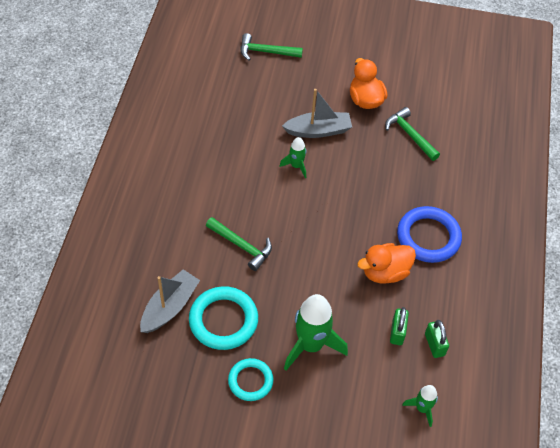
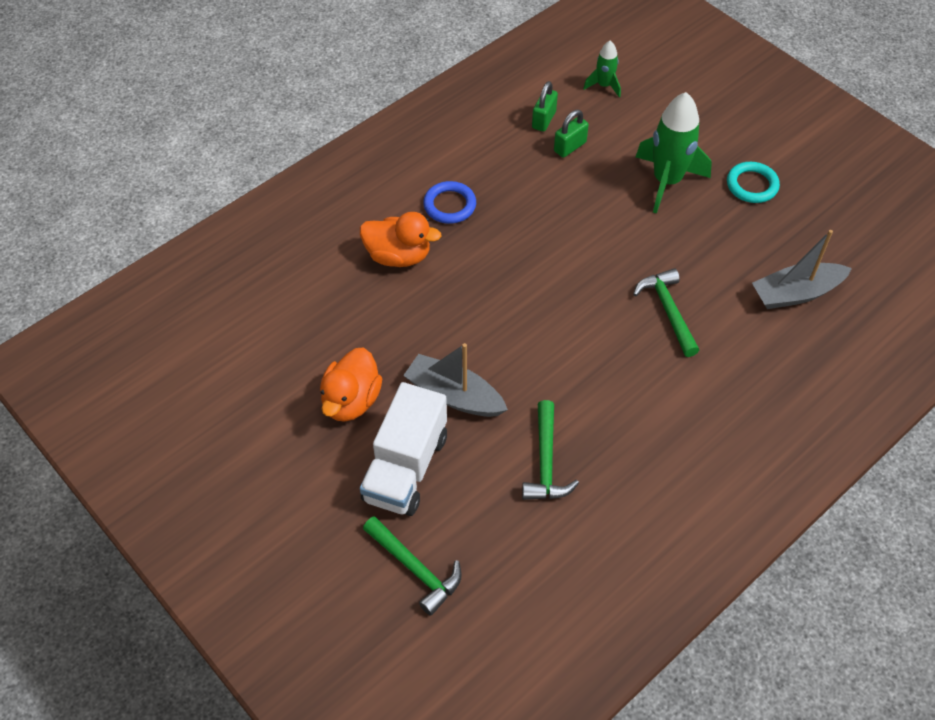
camera: 140 degrees left, 0 degrees up
(223, 320) = (743, 249): turquoise ring -> none
(296, 166) = (525, 366): green rocket -> none
(309, 86) = (406, 468): none -> white truck
(385, 272) = (530, 200): orange duck -> orange duck (398, 256)
(410, 135) = (346, 321): green hammer -> green hammer (546, 462)
(428, 237) = (449, 205): blue ring -> blue ring, size x0.63

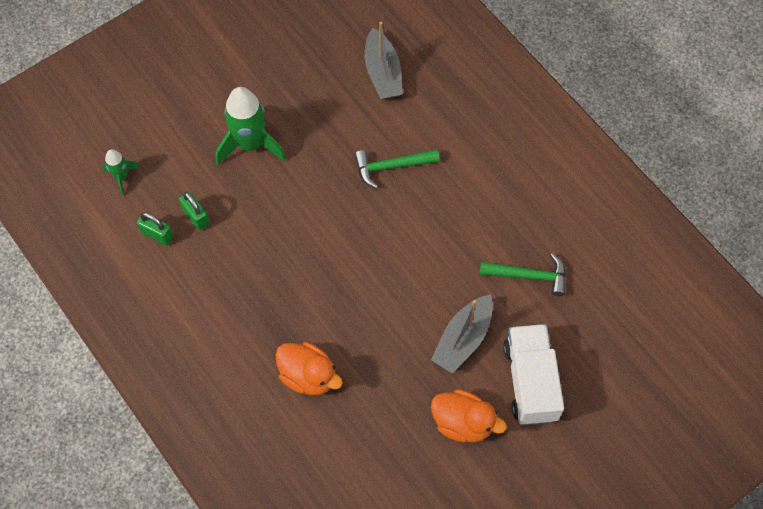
camera: 85 degrees left, 10 degrees up
(398, 256) = (308, 376): orange duck -> orange duck turned 105 degrees clockwise
(406, 468) = (530, 381): white truck -> white truck turned 120 degrees counterclockwise
(415, 568) = (618, 379): green hammer -> none
(449, 205) = (253, 327): blue ring -> none
(752, 185) = (264, 81): turquoise ring -> none

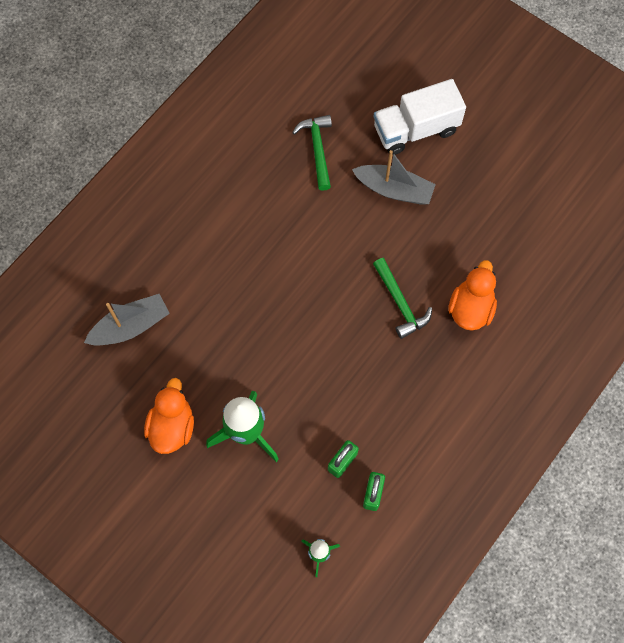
camera: 105 degrees left, 5 degrees up
(391, 167) = (237, 291): green hammer -> green hammer (400, 303)
(463, 423) = (469, 173): orange duck -> orange duck (172, 426)

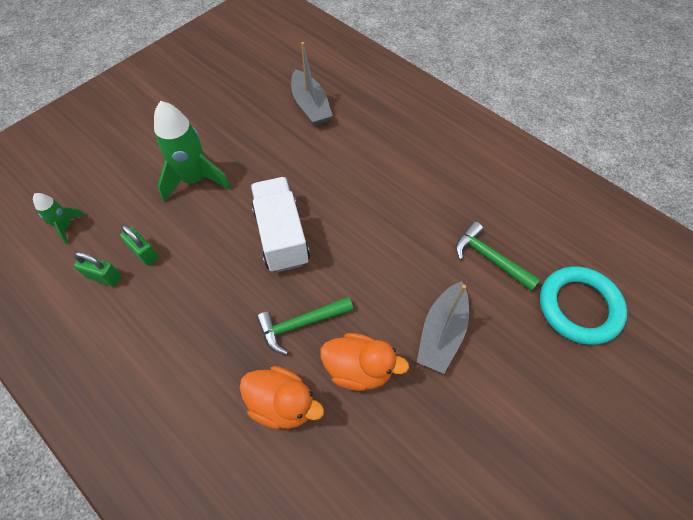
camera: 95 degrees right, 10 degrees down
(172, 426) = (216, 129): orange duck -> orange duck (359, 368)
(317, 149) = (490, 258): green hammer -> green hammer turned 135 degrees counterclockwise
(358, 85) = (579, 307): none -> turquoise ring
(416, 129) = (525, 367): white truck -> white truck (281, 236)

